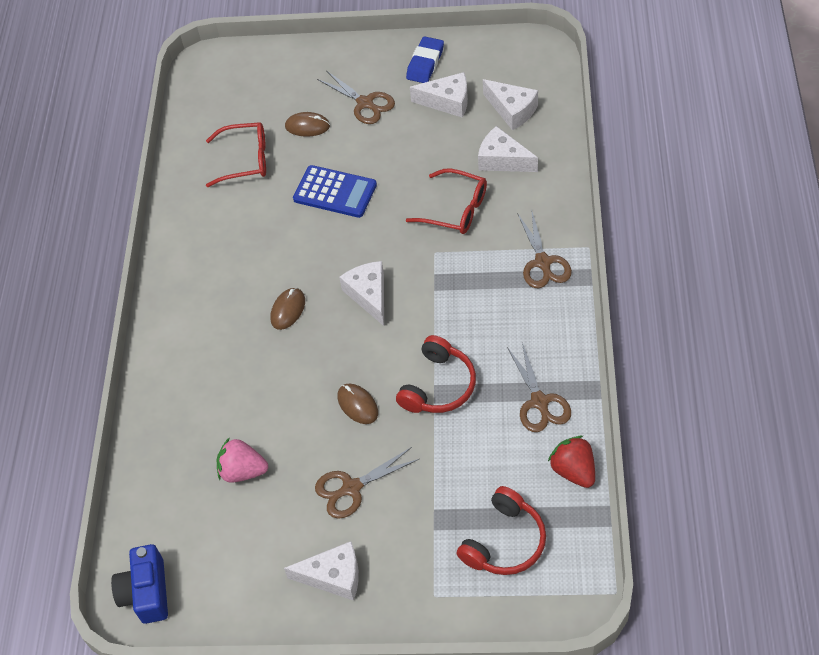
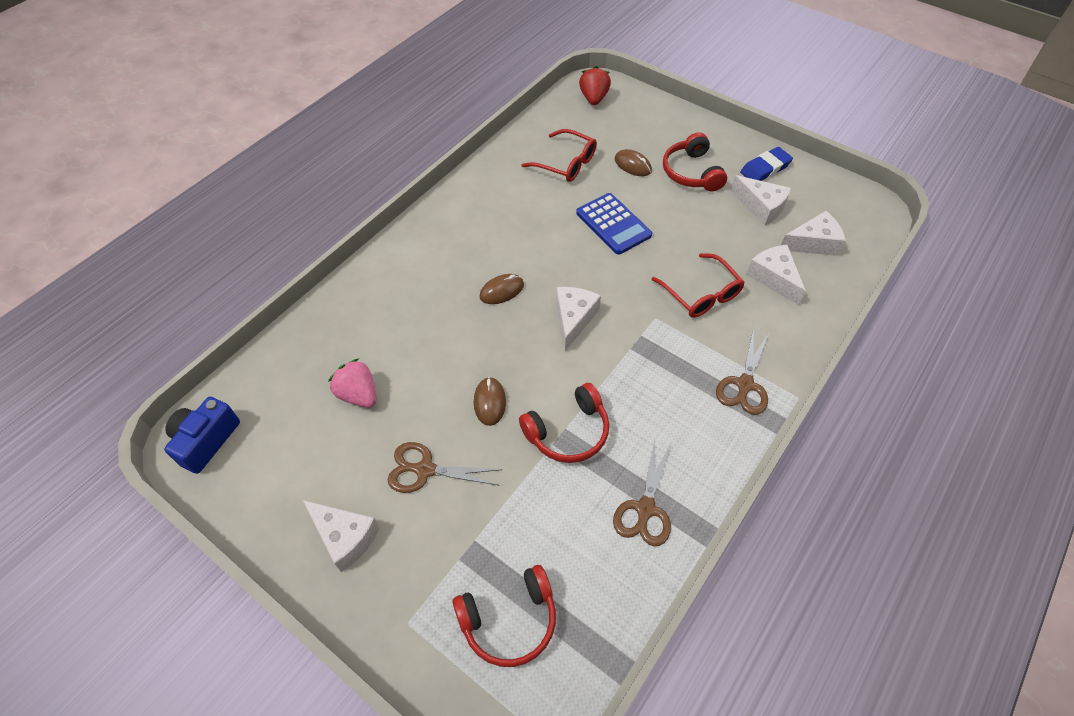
camera: 30 degrees right, 0 degrees up
(365, 103) = (691, 172): brown scissors -> red headphones
(512, 110) = (813, 243): white cheese -> white cheese turned 90 degrees counterclockwise
(573, 470) = (626, 598): red strawberry -> red strawberry (593, 98)

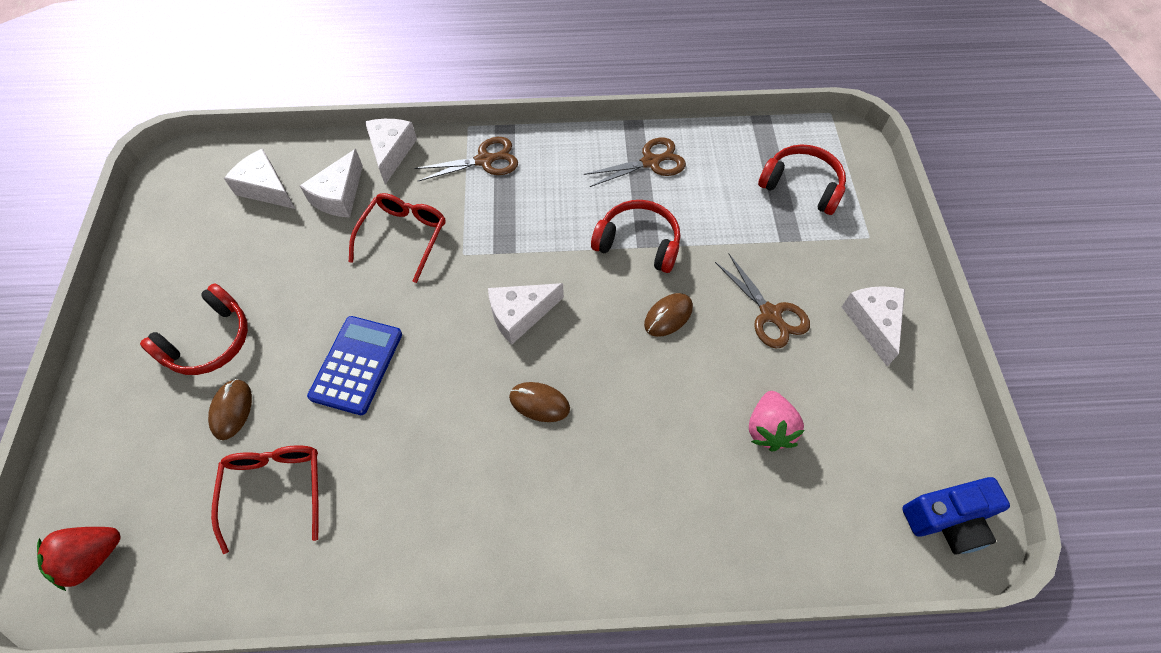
camera: 130 degrees left, 5 degrees up
(761, 207) = (234, 250): white cheese -> white cheese (391, 152)
(765, 169) = (160, 277): blue eraser -> none

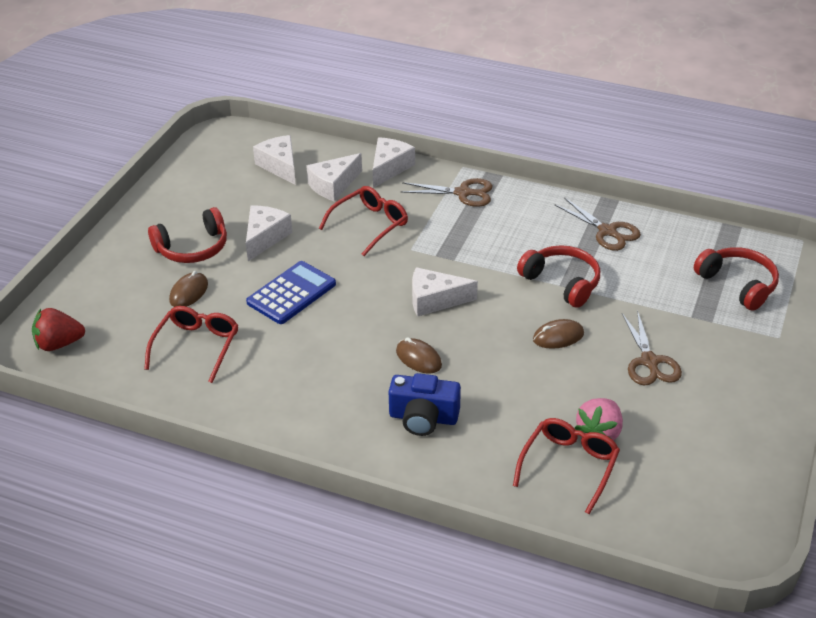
camera: 25 degrees right, 20 degrees down
(650, 162) = (607, 231): brown scissors -> brown scissors turned 45 degrees clockwise
(762, 488) = (569, 466): none -> red glasses
(873, 323) = (741, 395): white cheese -> white cheese (265, 238)
(947, 520) = (718, 539): blue camera -> blue camera (423, 418)

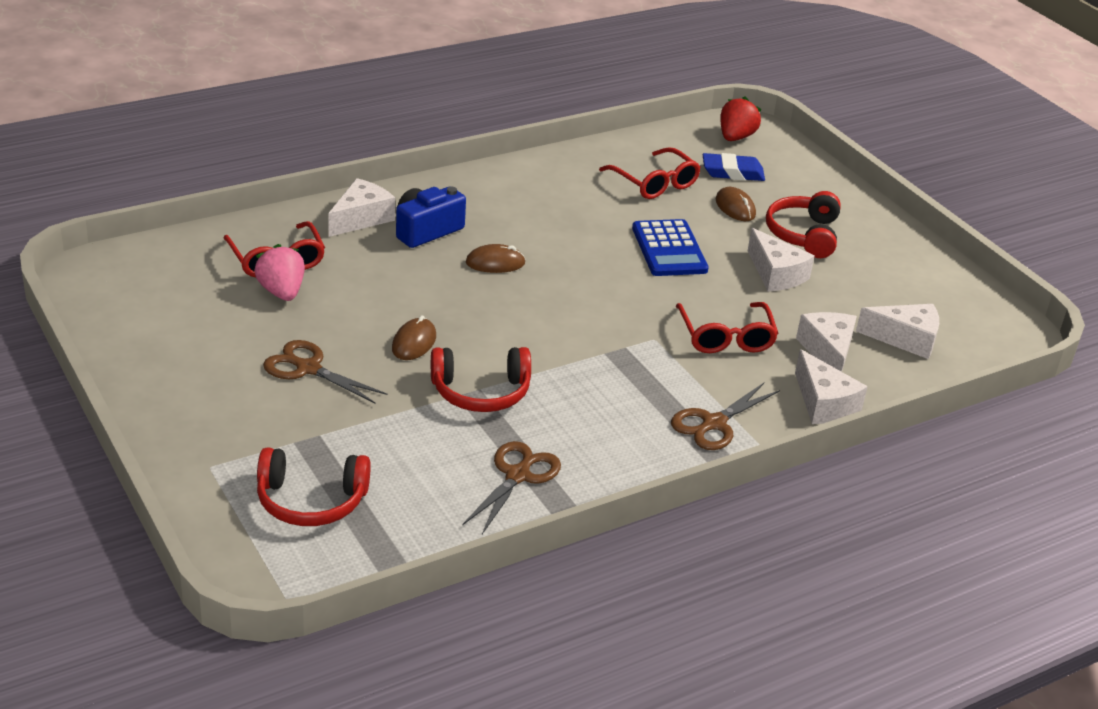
camera: 125 degrees right, 5 degrees down
(129, 318) = (732, 172): none -> blue eraser
(435, 300) = (558, 310): white cheese -> white cheese (361, 218)
(607, 231) = (518, 476): brown scissors -> brown scissors turned 120 degrees clockwise

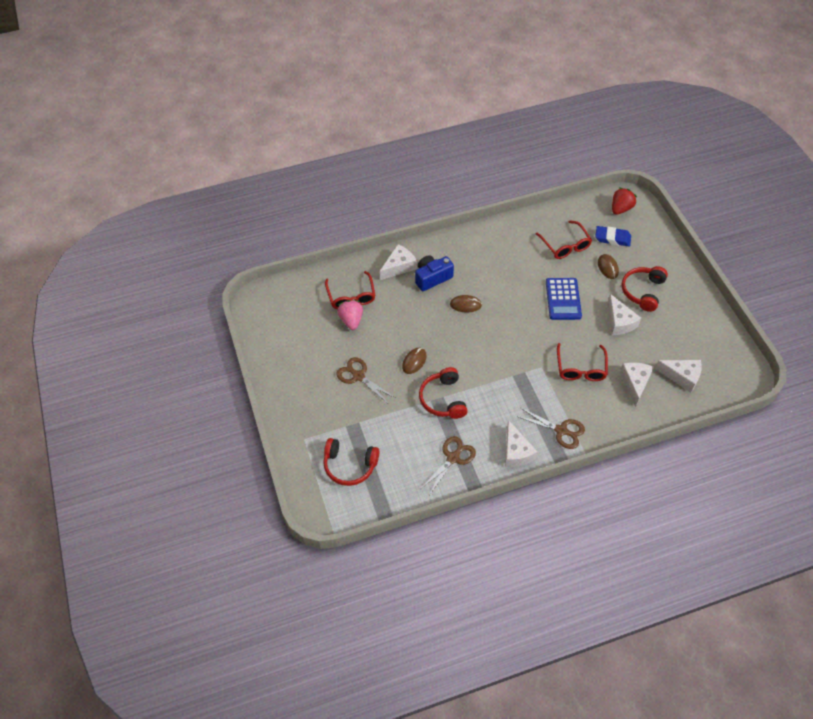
camera: 15 degrees right, 20 degrees up
(481, 392) = (443, 399): red headphones -> red headphones turned 75 degrees clockwise
(714, 423) = (561, 431): brown scissors -> brown scissors turned 120 degrees counterclockwise
(823, 403) = (623, 421): white cheese -> white cheese (516, 452)

